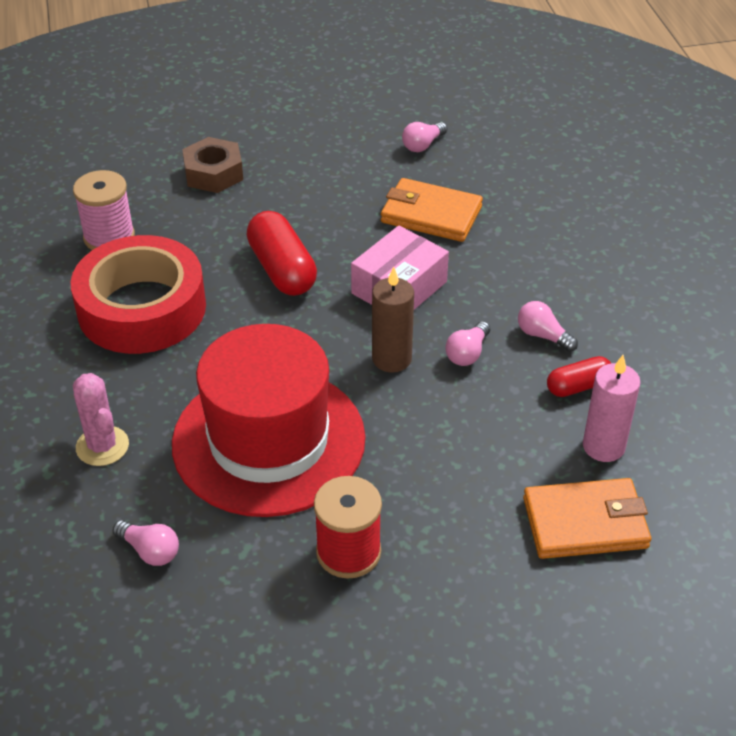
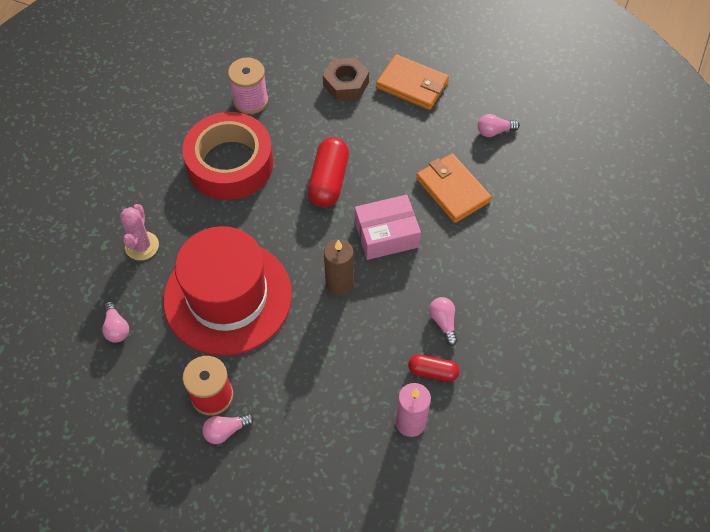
camera: 35 degrees right, 15 degrees up
(467, 353) = (387, 307): pink light bulb -> pink light bulb (226, 431)
(585, 523) = (354, 465): orange wallet -> orange wallet (412, 85)

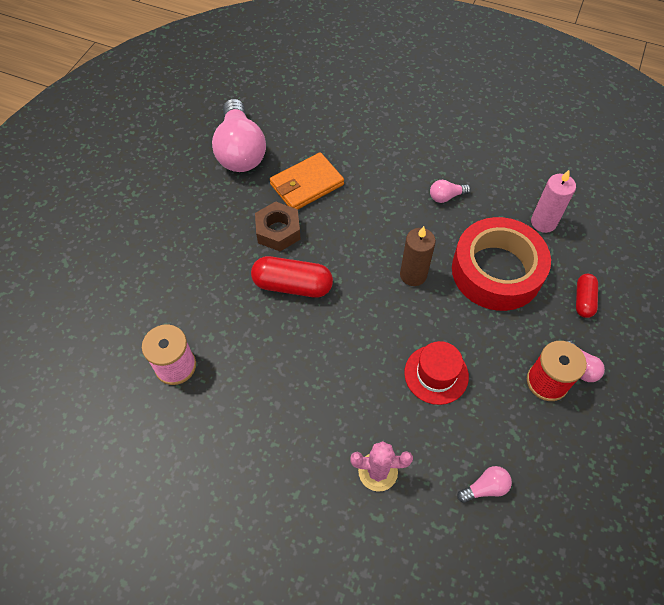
camera: 90 degrees left, 0 degrees up
(228, 297) = (436, 374): red hat -> red hat, size x0.48
(230, 163) = (265, 383): red tape -> red tape (496, 271)
(346, 84) = (164, 270): brown nut -> brown nut (278, 231)
(386, 235) = (357, 236): pink box -> none
(412, 85) = (174, 212): orange wallet -> none
(432, 372) = (494, 206): red capsule -> red capsule (583, 300)
(494, 131) = (240, 150): pink light bulb -> pink light bulb, size x2.36

